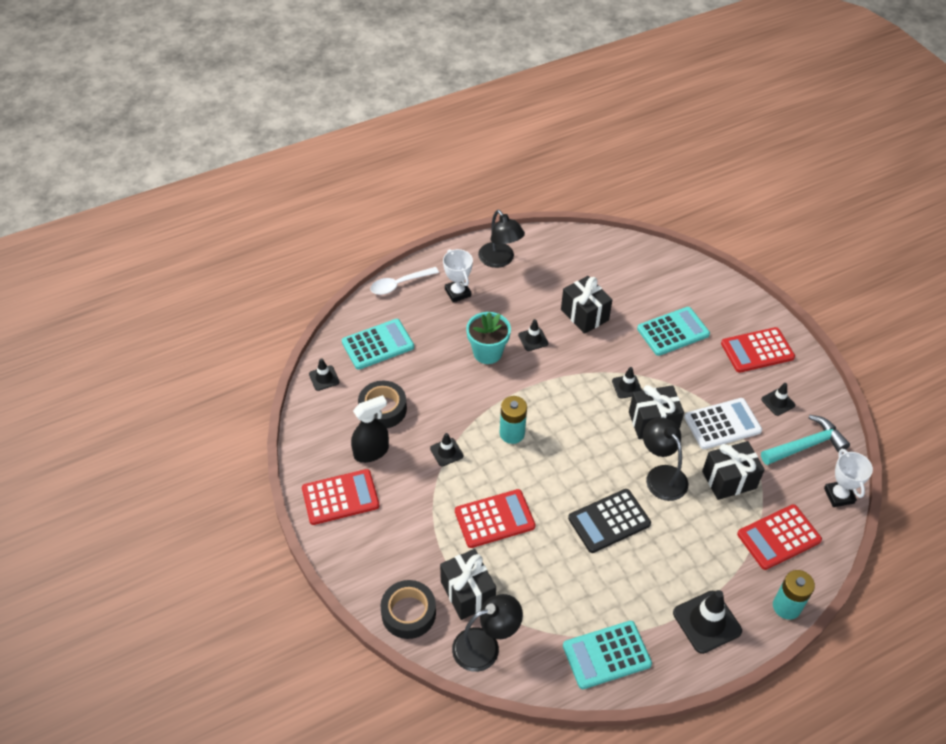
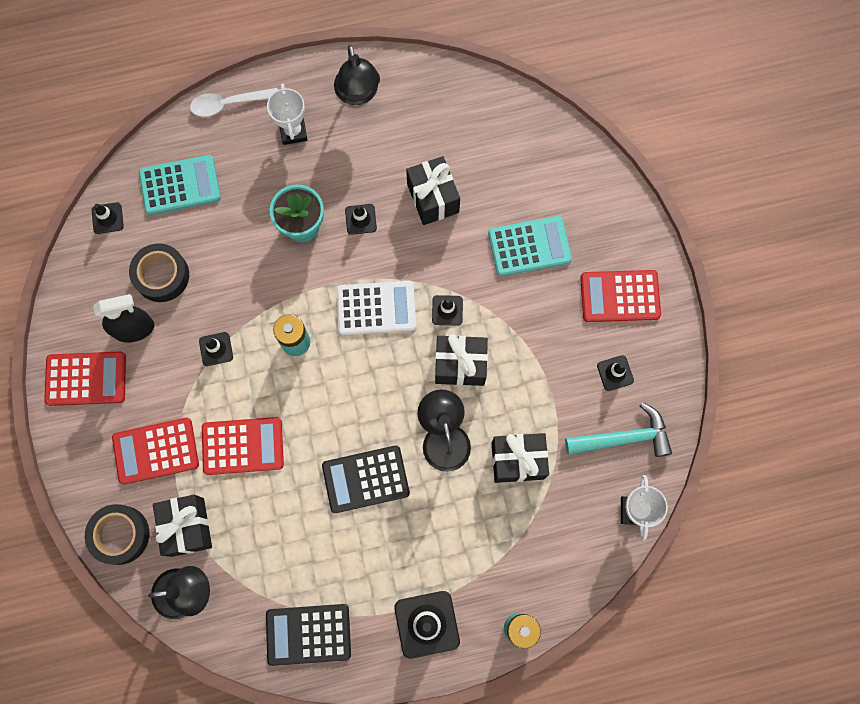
camera: 15 degrees right, 25 degrees up
(606, 655) = (308, 634): turquoise calculator -> black calculator
(722, 424) = (538, 387): white calculator -> white calculator (376, 308)
(778, 537) = (544, 545): red calculator -> red calculator (156, 451)

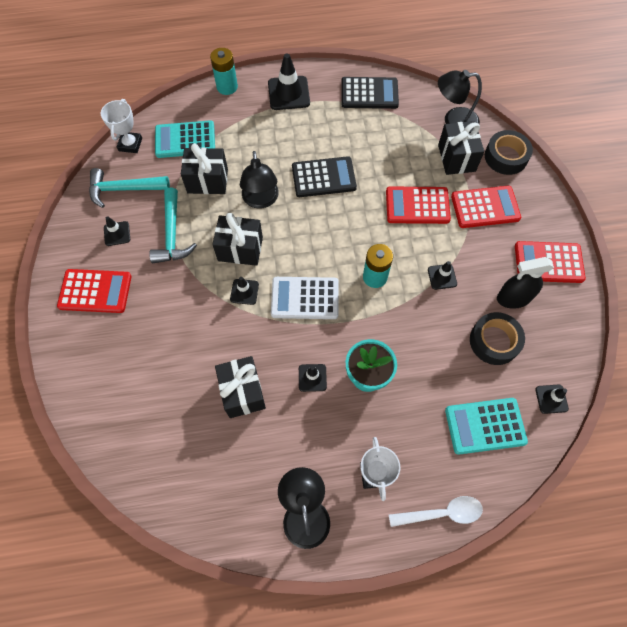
camera: 175 degrees left, 10 degrees down
(529, 246) = (162, 340): turquoise calculator -> turquoise calculator (185, 140)
(546, 377) = (172, 234): none -> turquoise hammer

